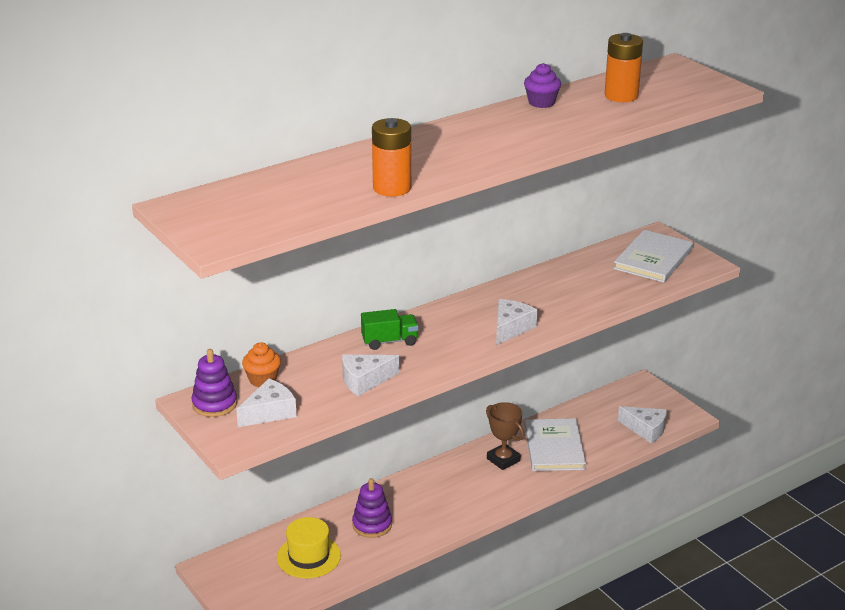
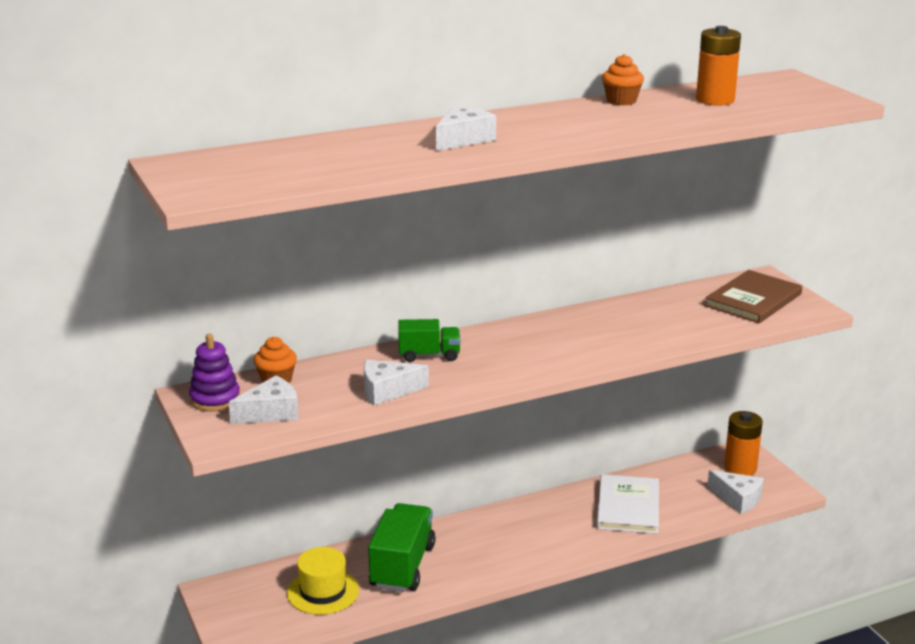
camera: 10 degrees right, 5 degrees down
(372, 525) = (402, 566): purple stacking toy -> green truck
(392, 188) = (417, 162): orange battery -> orange battery (740, 468)
(503, 460) = (567, 514): brown trophy -> none
(511, 328) = (569, 354): white cheese -> white cheese (463, 139)
(541, 103) = (621, 101): purple cupcake -> orange cupcake
(653, 259) = (753, 300): white book -> brown book

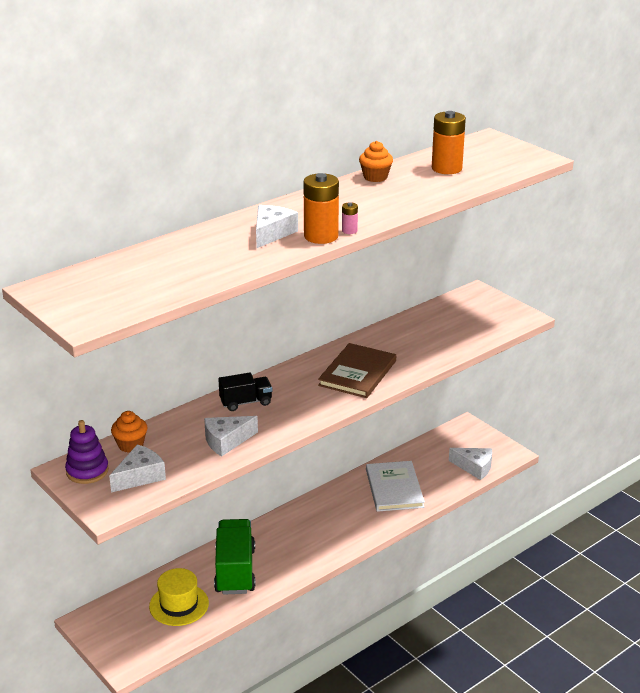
camera: 15 degrees left, 5 degrees up
(429, 355) = (246, 402): green truck -> black truck
(558, 145) = (349, 231): none -> pink battery
(740, 468) = (468, 440): orange battery -> orange battery (321, 236)
(753, 300) = (476, 314): brown book -> brown book (357, 373)

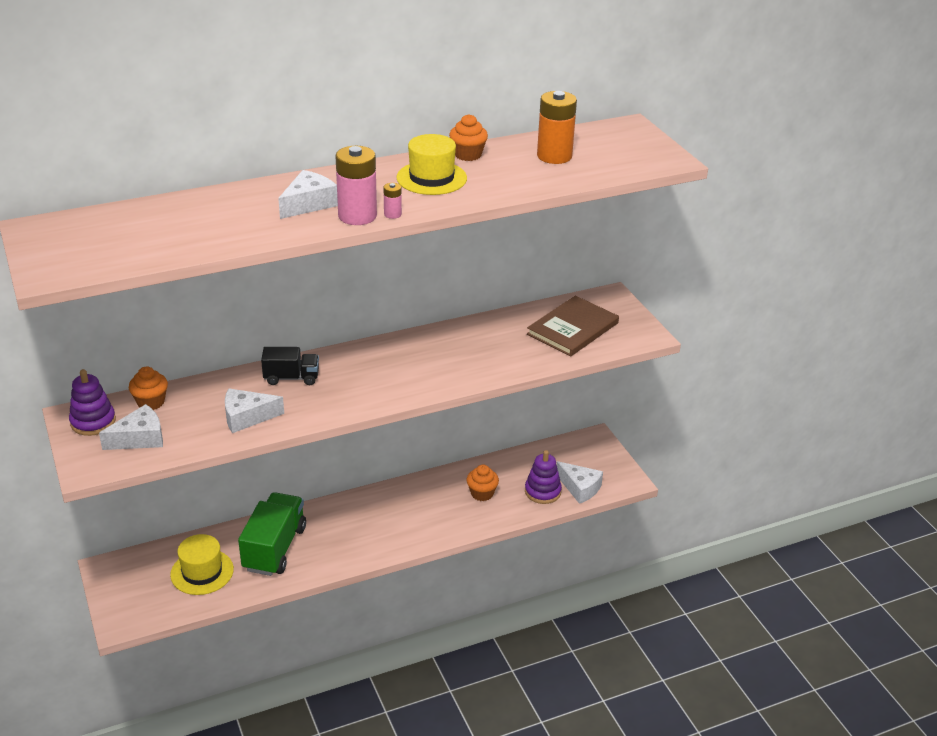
camera: 15 degrees right, 5 degrees up
(321, 236) = (357, 216): orange battery -> pink battery
(357, 373) = (426, 367): brown book -> brown book (572, 328)
(359, 199) = (431, 178): none -> yellow hat
(394, 488) = (482, 493): white book -> orange cupcake
(445, 476) = (542, 492): none -> purple stacking toy

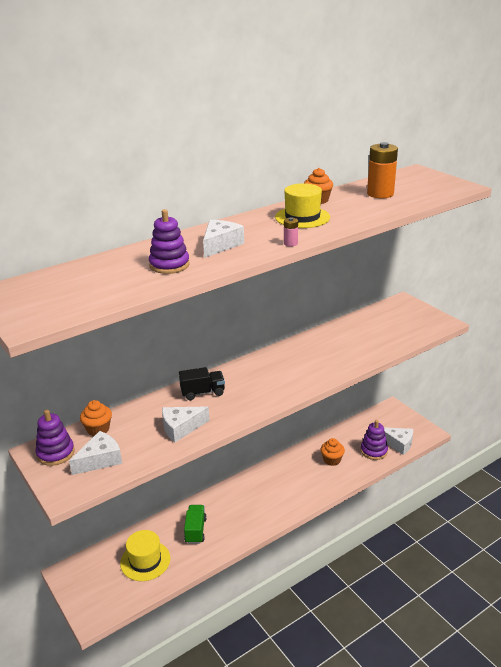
camera: 10 degrees left, 5 degrees down
(235, 222) = (169, 265): none -> purple stacking toy
(274, 548) = (195, 530): green truck -> green truck, size x0.58
(357, 216) = (264, 248): pink battery -> none
(572, 328) = (390, 326): brown book -> none

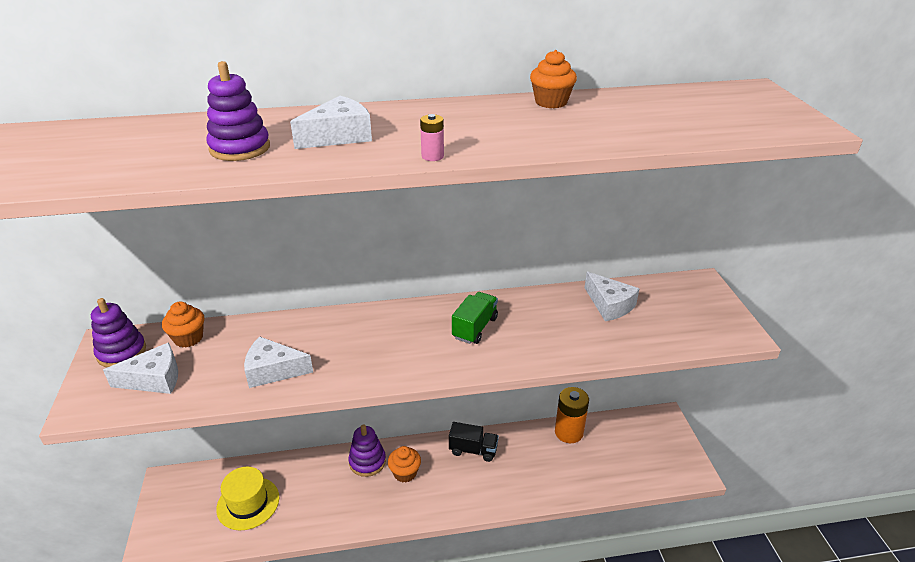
camera: 25 degrees right, 5 degrees up
(195, 530) = (324, 489): green truck -> green truck (475, 328)
(202, 392) = (338, 331): black truck -> black truck (473, 450)
(302, 217) = (498, 122): yellow hat -> none
(332, 460) = (540, 462): orange cupcake -> orange cupcake (405, 473)
(374, 451) = (602, 470): purple stacking toy -> purple stacking toy (367, 461)
(380, 194) = (656, 111): orange battery -> orange battery (568, 432)
(398, 444) = (642, 473): white cheese -> white cheese (609, 305)

